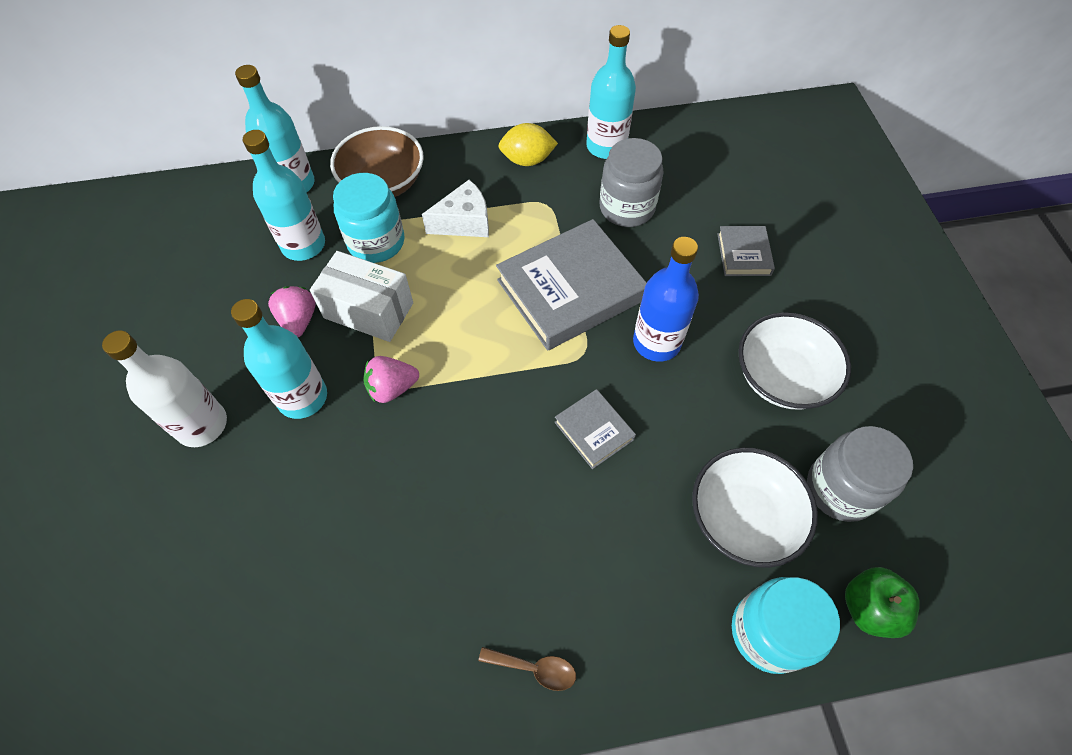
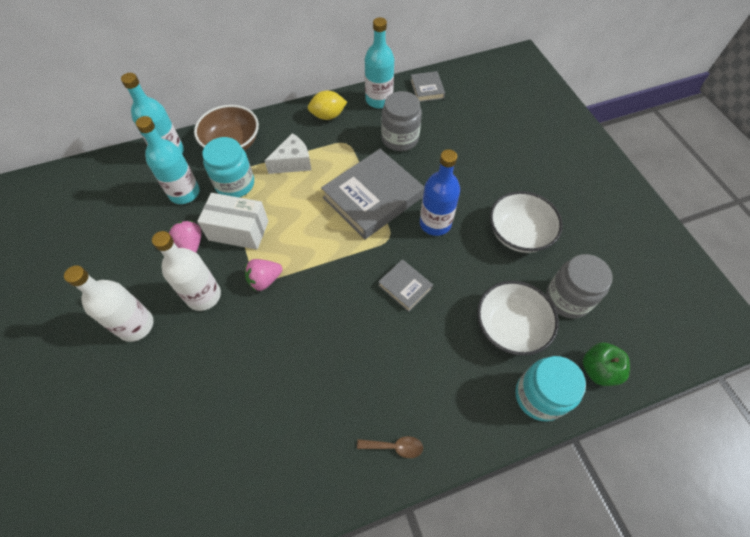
camera: 10 degrees left, 0 degrees up
(302, 397) = (204, 296): turquoise bottle -> white bottle
(743, 254) = (480, 158): grey book -> grey book (427, 89)

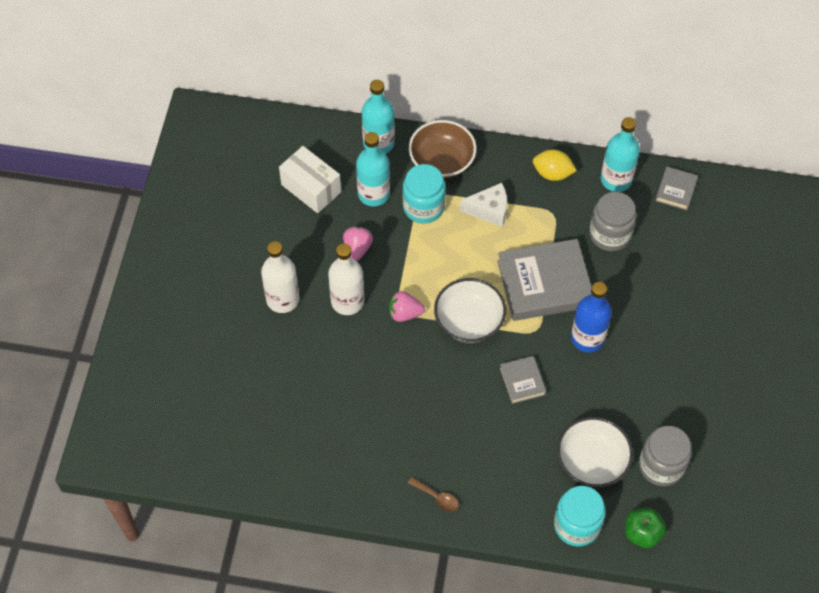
camera: 30 degrees right, 0 degrees up
(238, 230) = (404, 256): white box -> white box (311, 188)
(519, 233) = (660, 387): white bowl -> white bowl (469, 321)

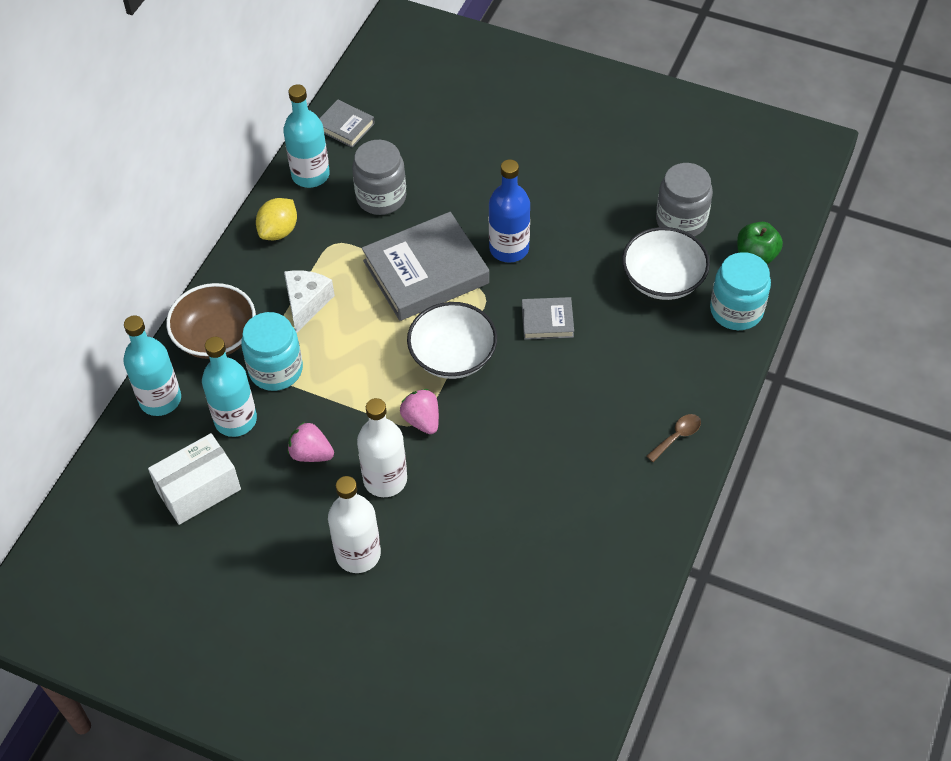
camera: 75 degrees left, 5 degrees down
(405, 313) = (422, 420): pink strawberry -> pink strawberry turned 135 degrees clockwise
(544, 284) = (426, 272): grey book -> grey book turned 60 degrees clockwise

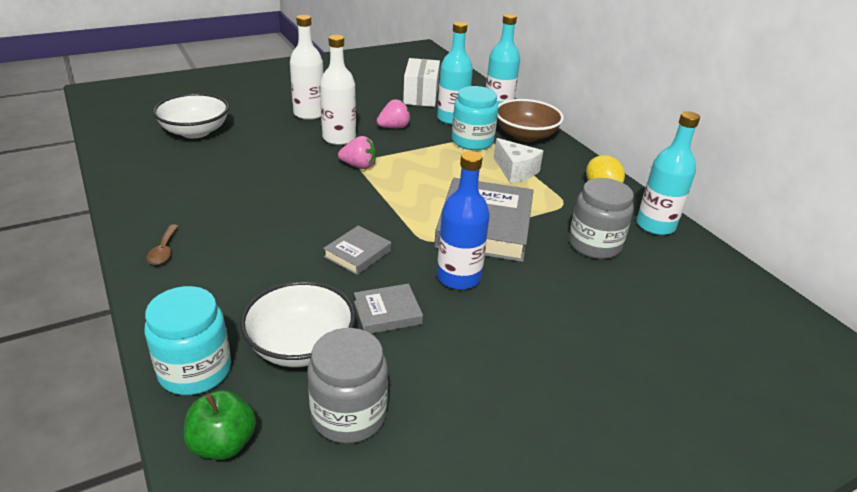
camera: 125 degrees right, 20 degrees down
(345, 126) = (709, 268): grey book -> grey book (387, 313)
(453, 356) = (390, 199): white bowl -> white bowl (195, 131)

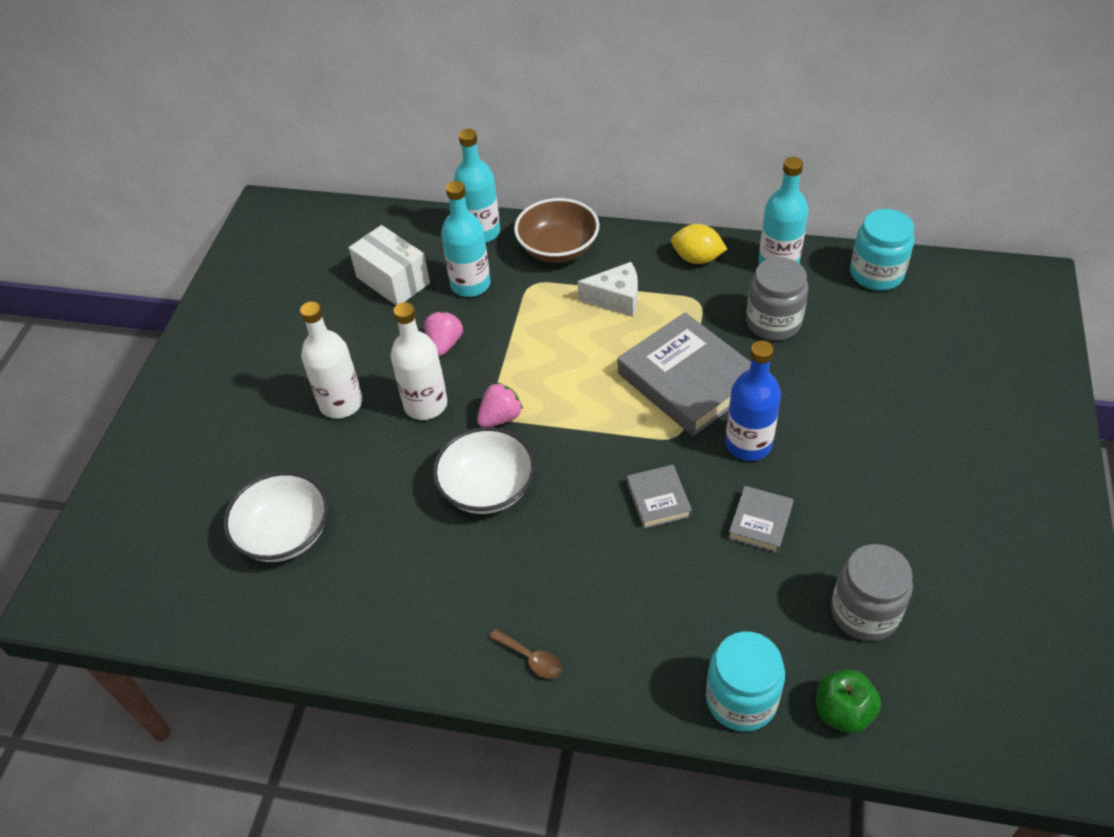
camera: 45 degrees left, 15 degrees up
(301, 346) = (760, 606): white bowl -> white bowl (487, 488)
(472, 141) = (532, 297): turquoise jar -> turquoise jar (876, 274)

